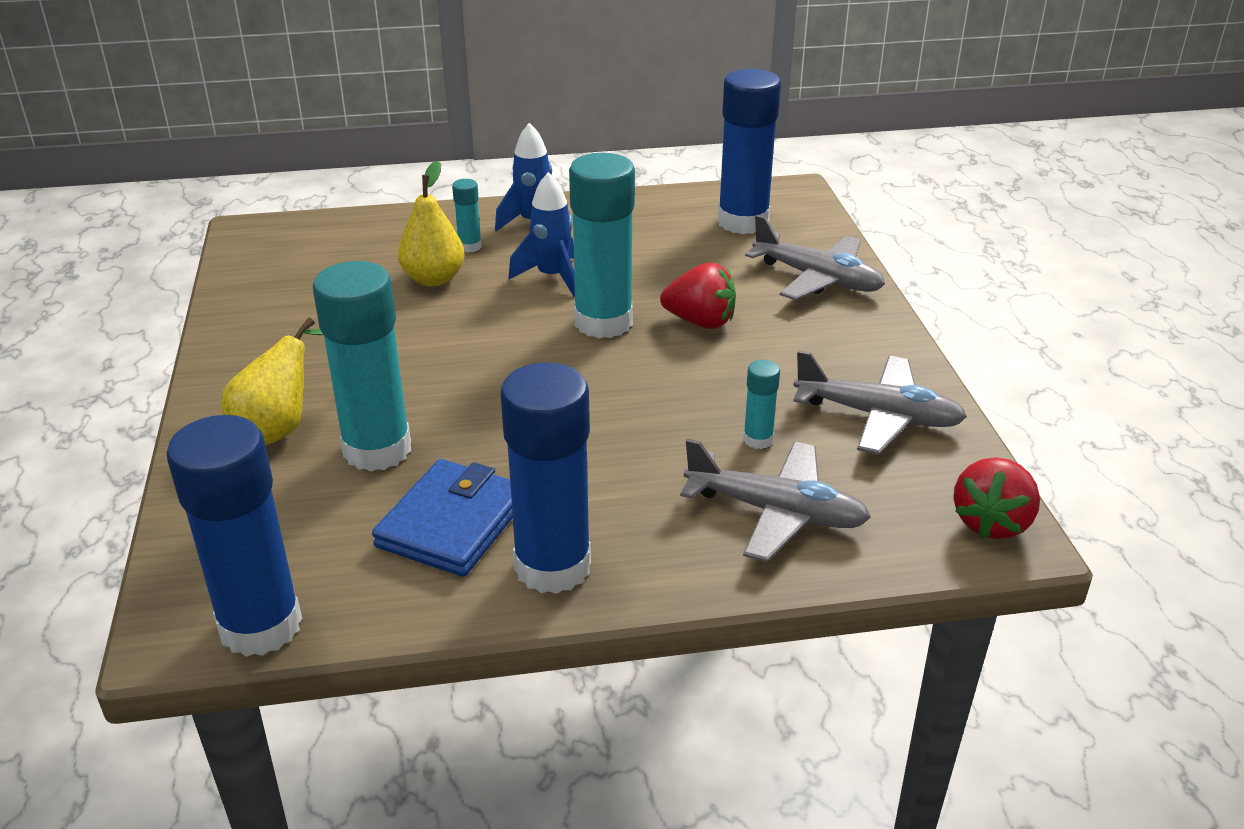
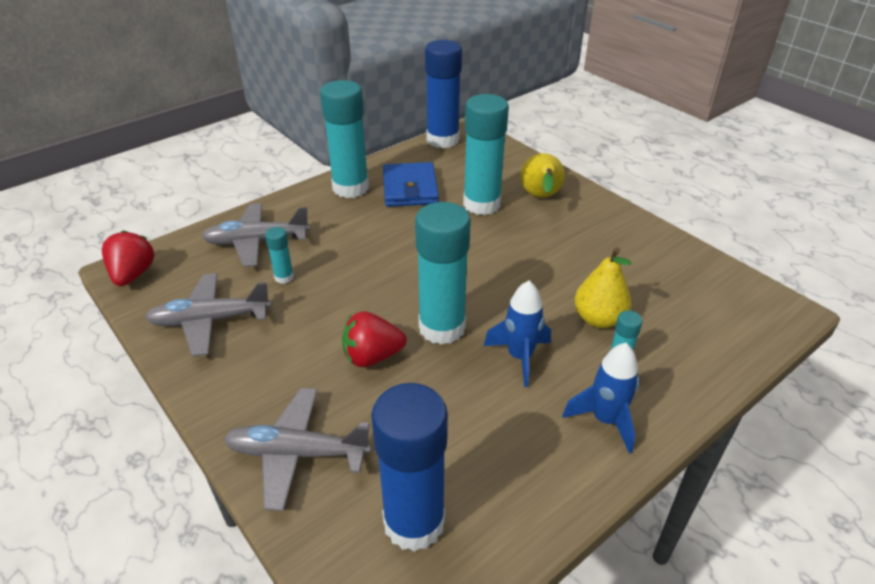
camera: 150 degrees right, 5 degrees up
(552, 566) = (350, 188): blue glue stick -> turquoise glue stick

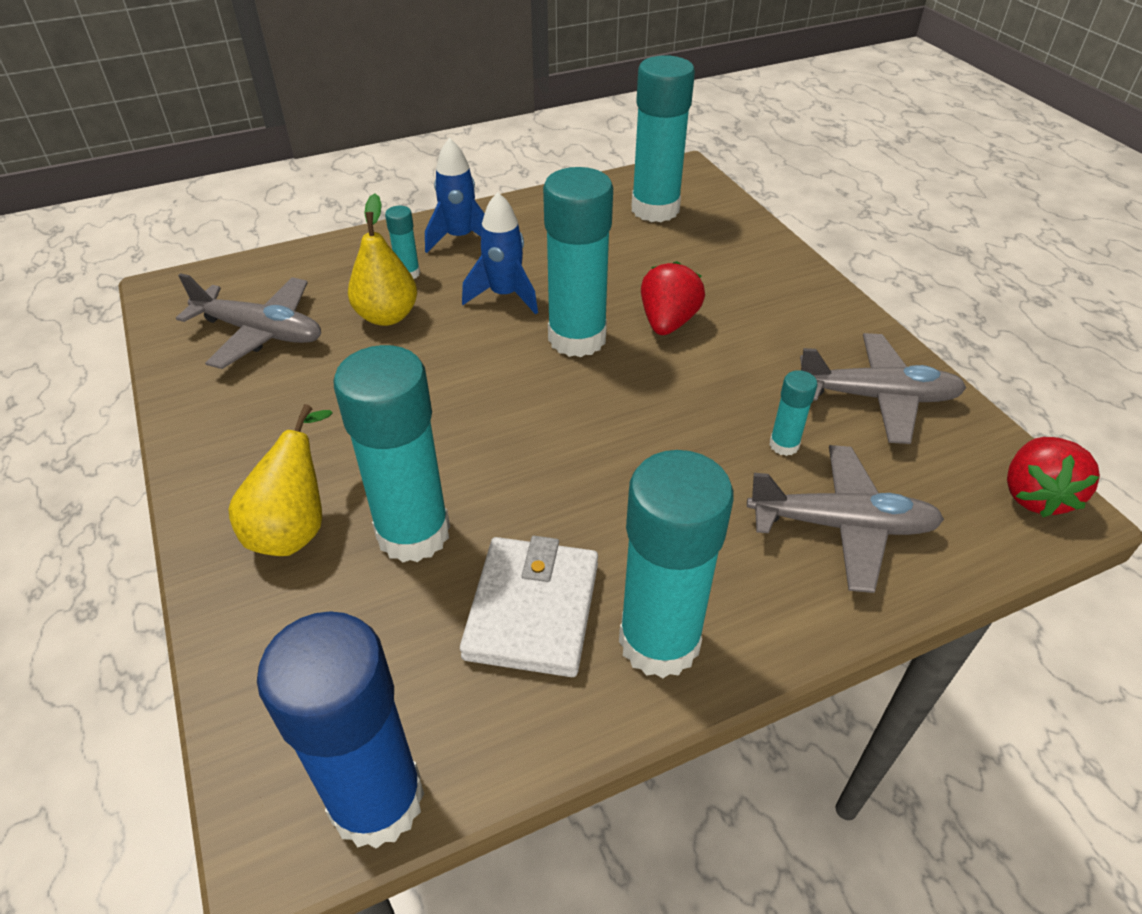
camera: 165 degrees left, 5 degrees up
(297, 453) = (750, 259): grey plane -> grey plane (260, 332)
(372, 356) = (668, 322): red strawberry -> red strawberry turned 75 degrees counterclockwise
(410, 188) = (532, 610): blue wallet -> white wallet
(414, 522) = (655, 209): blue glue stick -> turquoise glue stick

